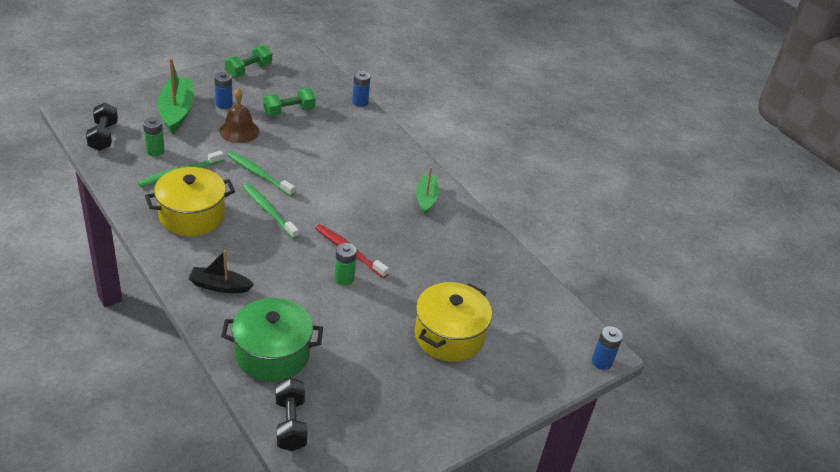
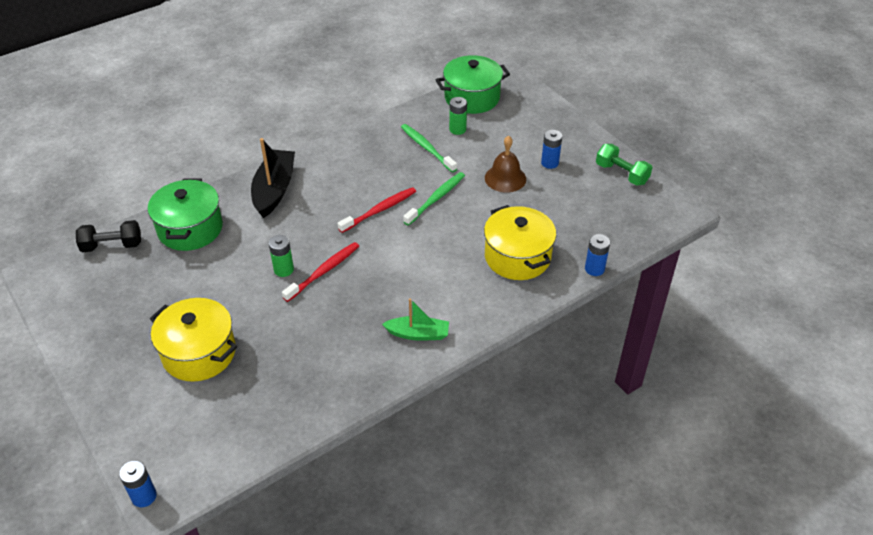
camera: 95 degrees right, 5 degrees up
(103, 136) = (472, 98): black dumbbell -> green pot
(176, 111) = (525, 134): green boat -> none
(192, 216) = (367, 163): yellow pot -> yellow pot (517, 257)
(219, 286) = (274, 190): black boat -> black boat, size x1.61
(268, 211) = (379, 210): green toothbrush -> red toothbrush
(289, 111) = (553, 211): green dumbbell -> none

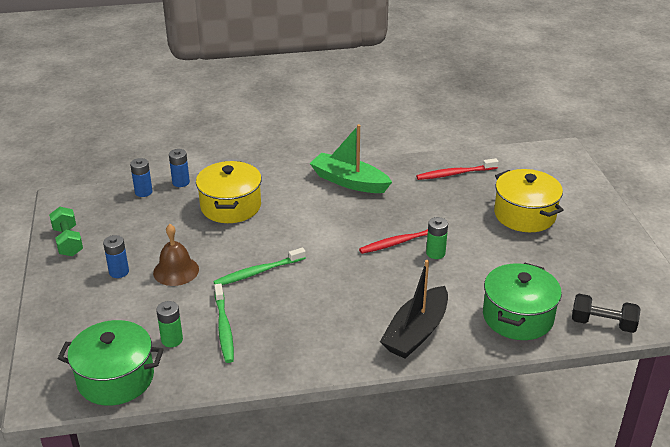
camera: 155 degrees left, 10 degrees down
(144, 496) = (572, 154): blue battery -> blue battery (143, 192)
(379, 210) = (319, 278): red toothbrush -> red toothbrush (455, 174)
(418, 334) = (349, 181): green boat -> green boat, size x1.61

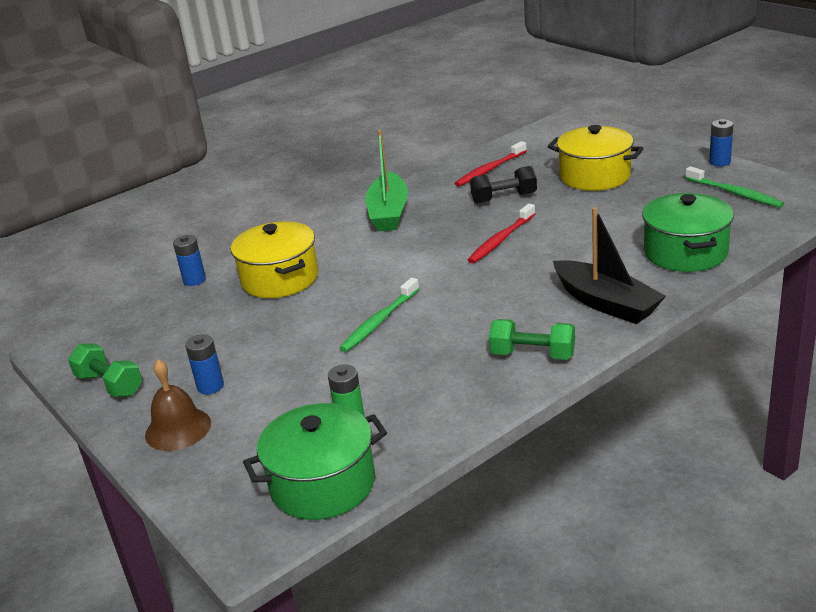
camera: 25 degrees left, 5 degrees down
(143, 192) = (157, 305): blue battery -> blue battery (719, 162)
(176, 271) = (281, 357): brown bell -> brown bell (178, 429)
(224, 328) = (399, 384): green toothbrush -> green toothbrush (734, 193)
(326, 349) = (532, 355): none -> green dumbbell
(349, 181) = (389, 213): green boat -> green boat turned 90 degrees counterclockwise
(416, 332) = (606, 303): black boat -> black boat turned 45 degrees counterclockwise
(435, 253) = (547, 235): green battery -> none
(603, 324) = (765, 227): black dumbbell -> black dumbbell (504, 198)

